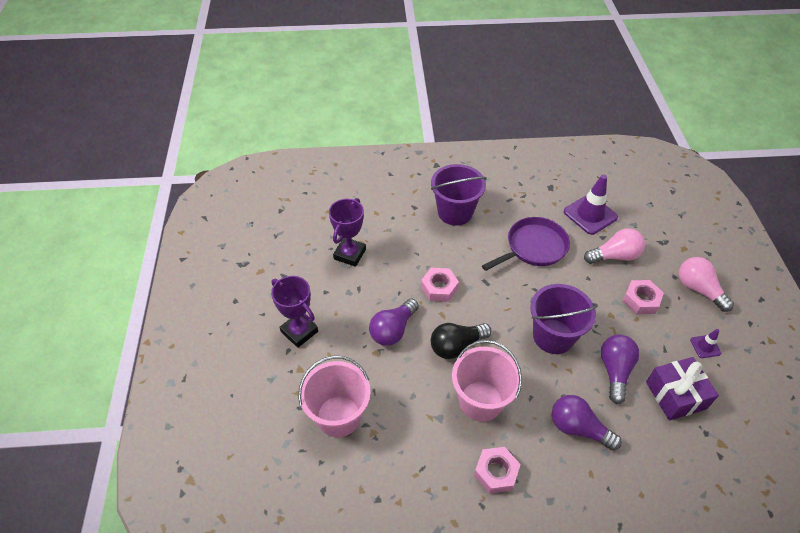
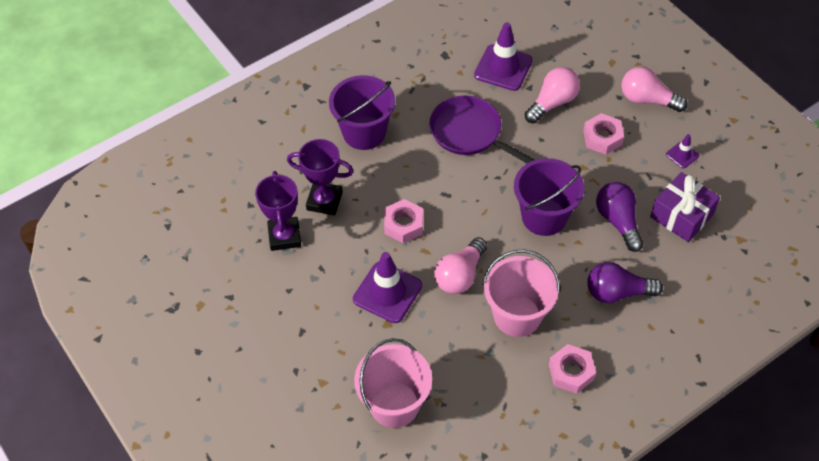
camera: 30 degrees left, 5 degrees up
(299, 331) = (293, 345): purple trophy -> purple trophy (324, 201)
(393, 330) = (387, 292): purple light bulb -> purple traffic cone
(456, 346) = (460, 275): black light bulb -> pink light bulb
(533, 247) = (469, 133): purple pan -> purple pan turned 75 degrees counterclockwise

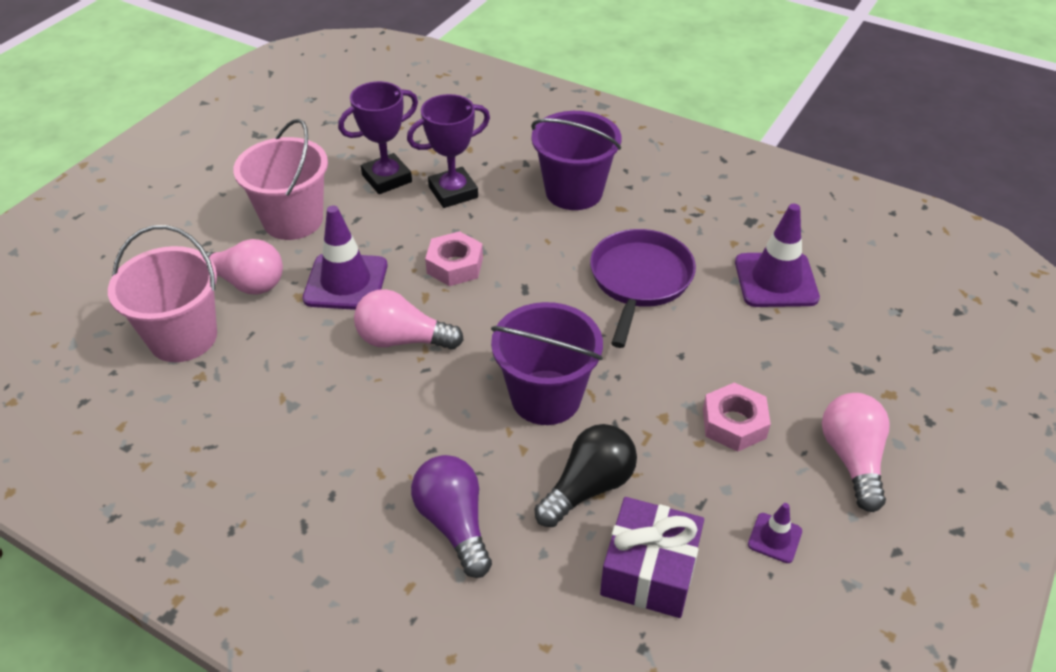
camera: 65 degrees right, 10 degrees down
(324, 201) = (453, 192): purple trophy -> purple trophy turned 75 degrees clockwise
(517, 315) = (362, 416): pink bucket -> pink bucket (293, 220)
(552, 103) = (755, 348): pink light bulb -> pink light bulb (245, 282)
(571, 372) = (289, 505): pink nut -> none
(618, 221) = (588, 487): purple light bulb -> black light bulb

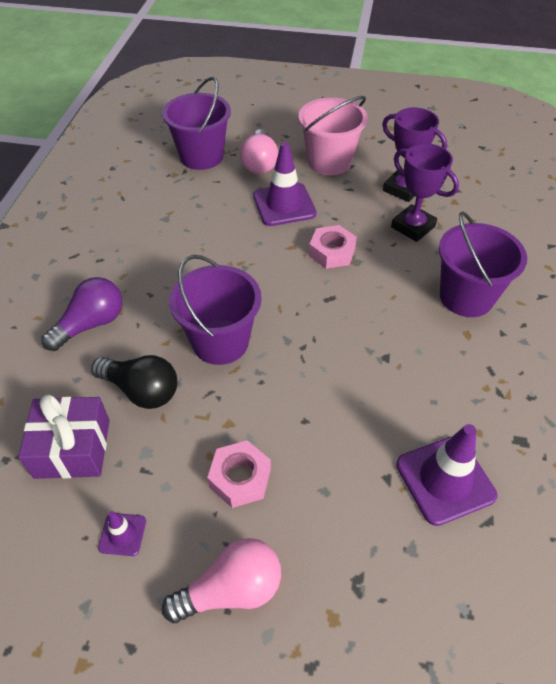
camera: 70 degrees right, 5 degrees up
(183, 337) = (201, 156): pink bucket -> purple bucket
(403, 340) = (243, 249): pink light bulb -> none
(639, 280) = (381, 370): purple pan -> none

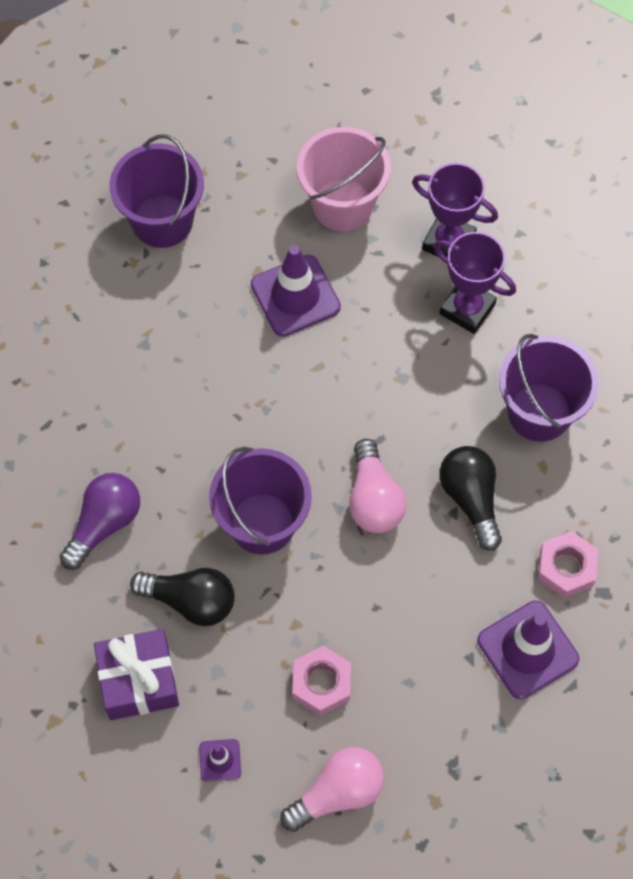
camera: 10 degrees left, 15 degrees up
(260, 163) = (247, 222): pink light bulb -> pink light bulb (373, 499)
(332, 252) = (370, 368): pink nut -> pink nut (566, 568)
(402, 349) = (471, 499): none -> black light bulb

